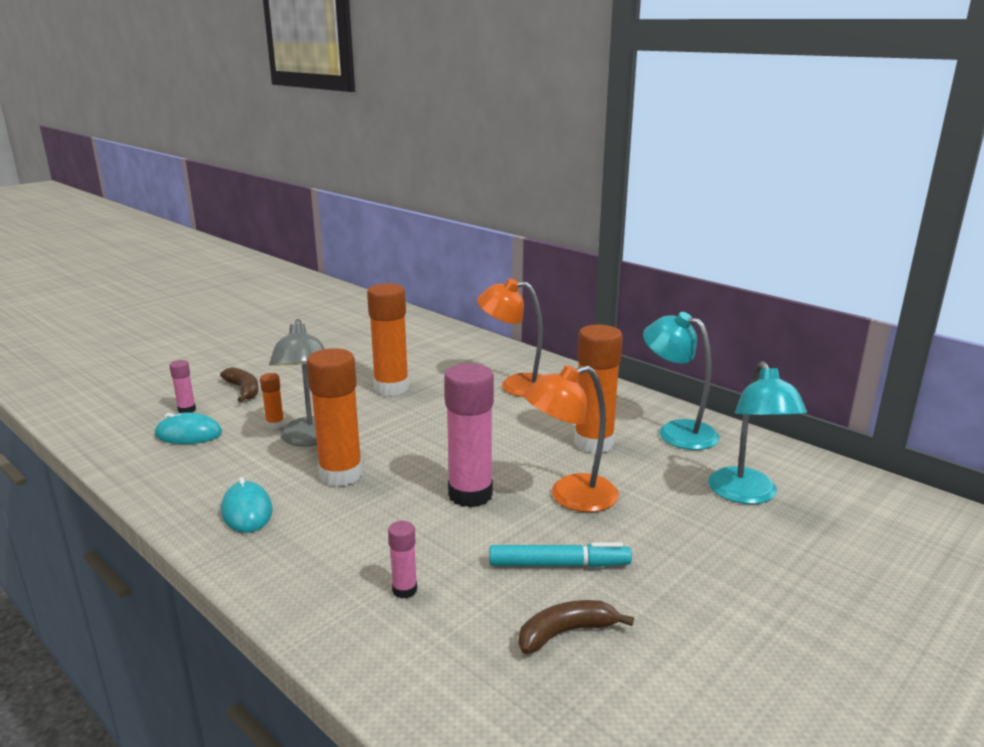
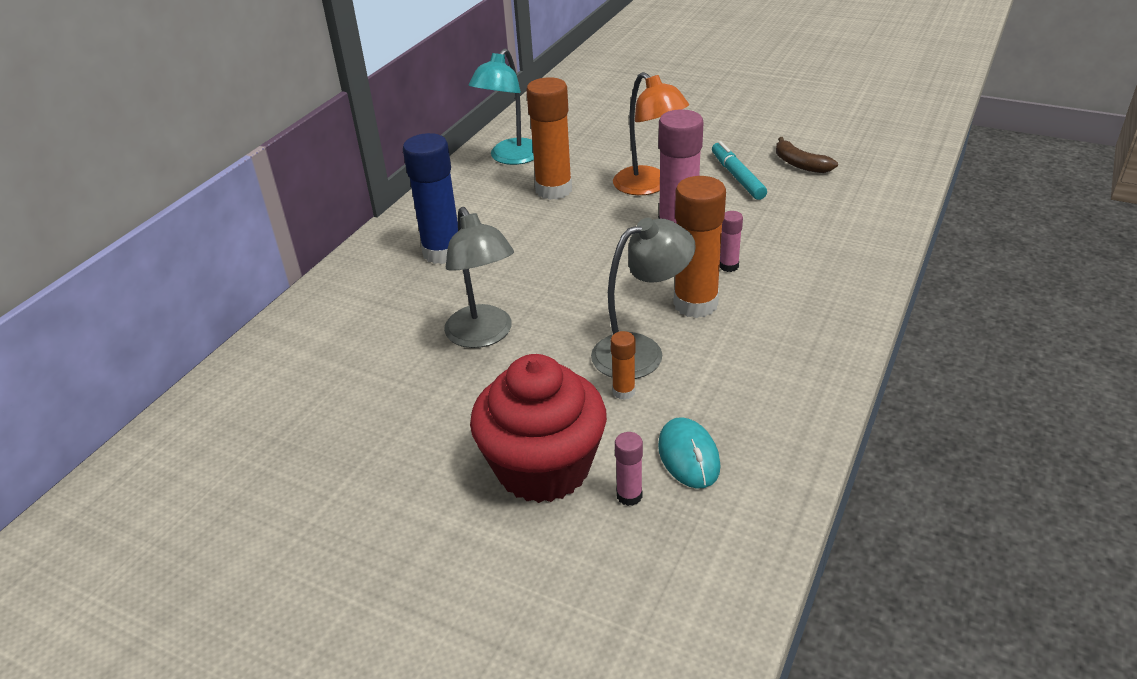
camera: 105 degrees left, 15 degrees up
(243, 390) = (543, 468): brown banana -> red cupcake
(247, 511) = (793, 335): turquoise mouse -> none
(391, 388) = (483, 336): orange glue stick -> grey lamp
(404, 590) = (816, 225): pink glue stick -> pink glue stick (728, 266)
(515, 385) = (442, 252): orange lamp -> blue glue stick
(747, 495) = (598, 125): turquoise lamp -> none

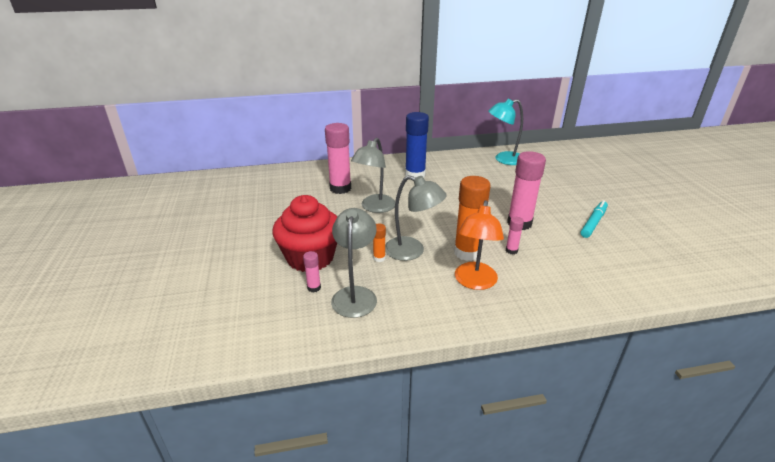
camera: 50 degrees right, 5 degrees down
(376, 347) = (340, 188): none -> pink glue stick
(553, 190) = (497, 179): orange glue stick -> none
(648, 186) = (540, 201): orange lamp -> orange lamp (474, 282)
(688, 456) = (355, 295): turquoise mouse -> grey lamp
(800, 164) = (642, 238): brown banana -> none

